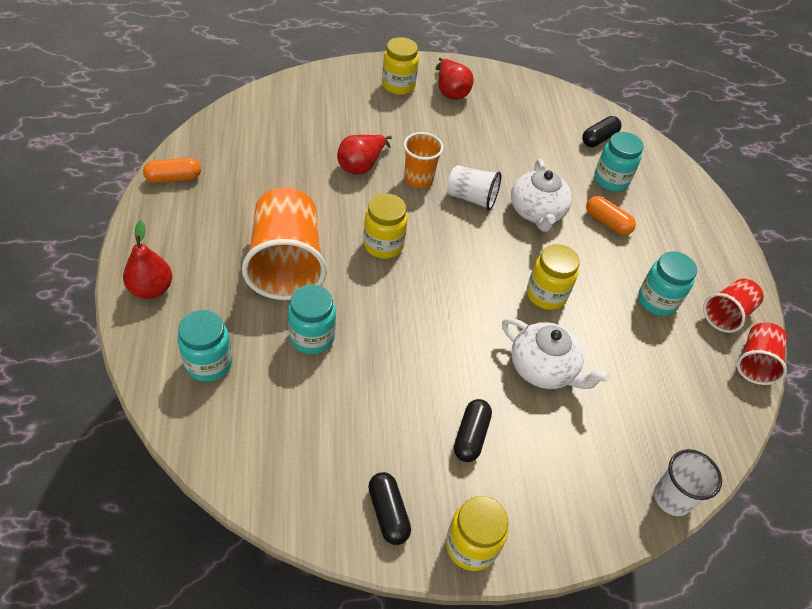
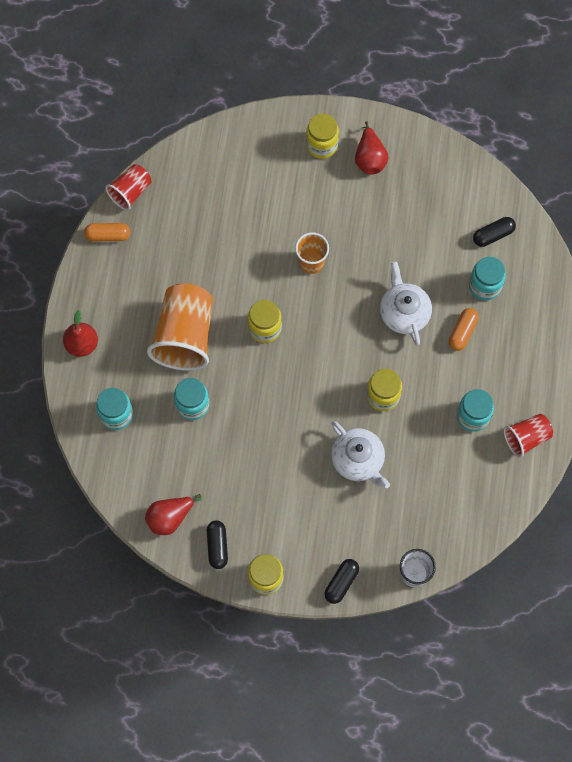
camera: 20 degrees right, 20 degrees up
(361, 166) = (265, 241): red pear -> red pear (170, 517)
(471, 198) = (351, 289): white cup -> none
(471, 436) = (287, 503): black capsule -> black capsule (341, 582)
(537, 212) = (404, 312): white teapot -> white teapot turned 150 degrees clockwise
(607, 222) = (462, 332): orange capsule -> orange capsule turned 60 degrees clockwise
(755, 362) = (528, 483): red cup -> red cup (130, 192)

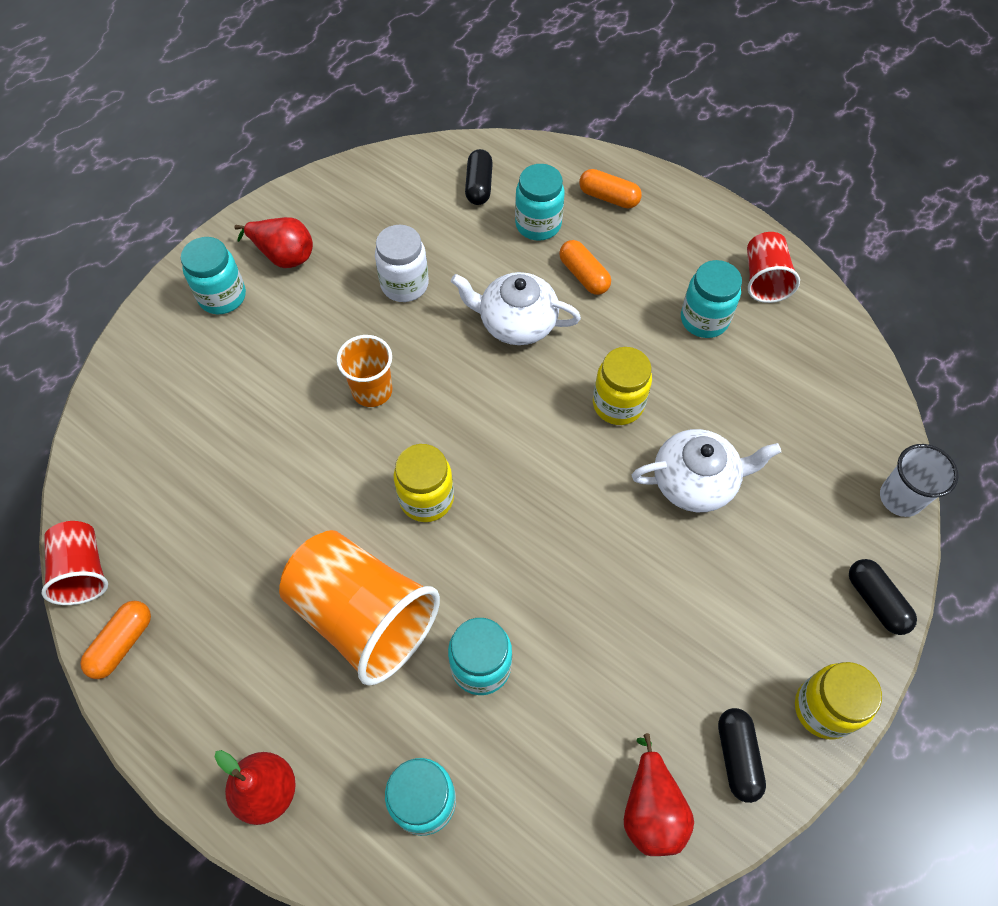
camera: 60 degrees left, 10 degrees down
(217, 546) = (737, 757): black capsule -> black capsule turned 60 degrees clockwise
(321, 145) = (222, 296): yellow jar -> turquoise jar
(391, 236) = (404, 285): none -> white jar
(534, 316) = (608, 197): none -> orange capsule

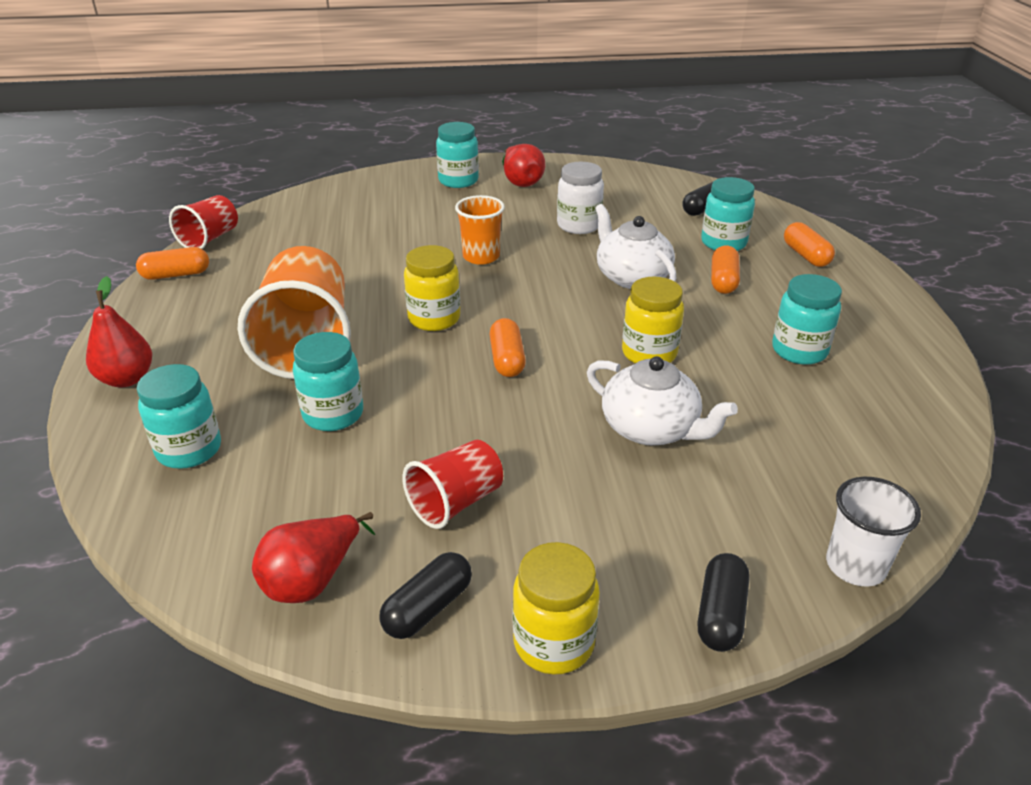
camera: 45 degrees right, 25 degrees down
(532, 496) = (507, 359): none -> orange capsule
(764, 280) = (896, 358): red cup -> red cup (456, 502)

